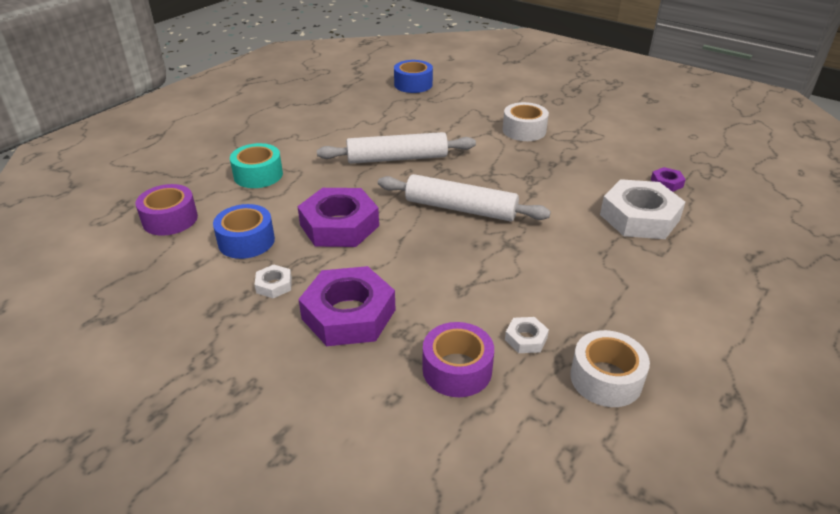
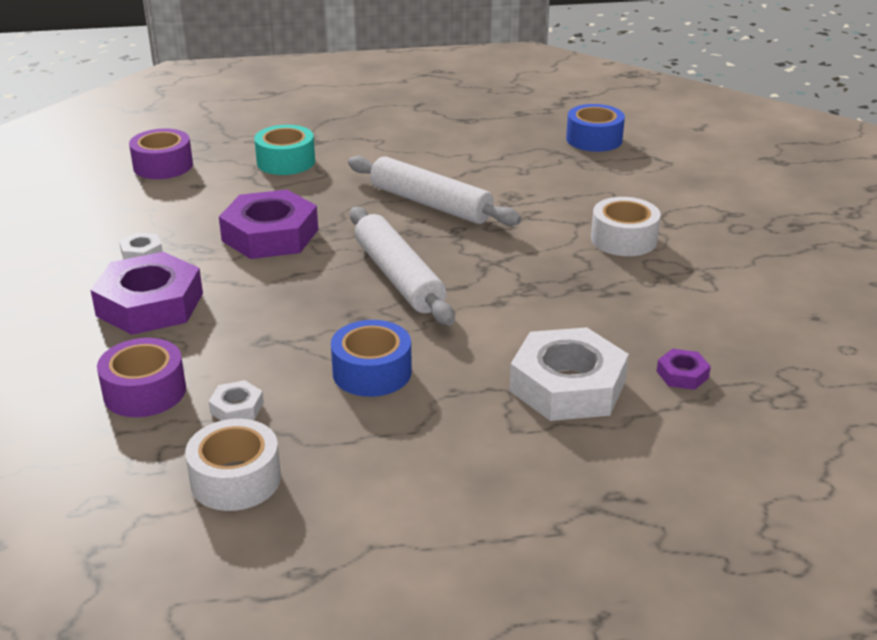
camera: 45 degrees right, 5 degrees down
(246, 241) = (182, 210): blue tape -> blue tape (372, 372)

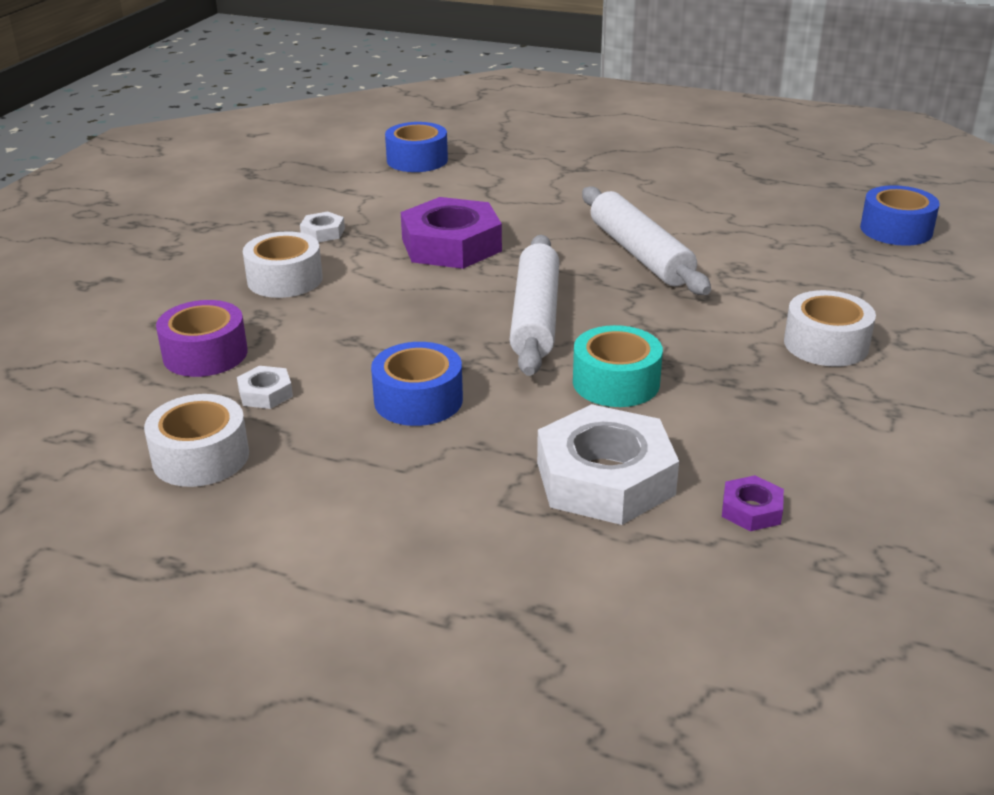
camera: 30 degrees right, 0 degrees up
(150, 304) = (285, 279): purple nut -> white tape
(163, 166) = (417, 160): purple tape -> blue tape
(286, 162) = (533, 180): turquoise tape -> turquoise tape (616, 382)

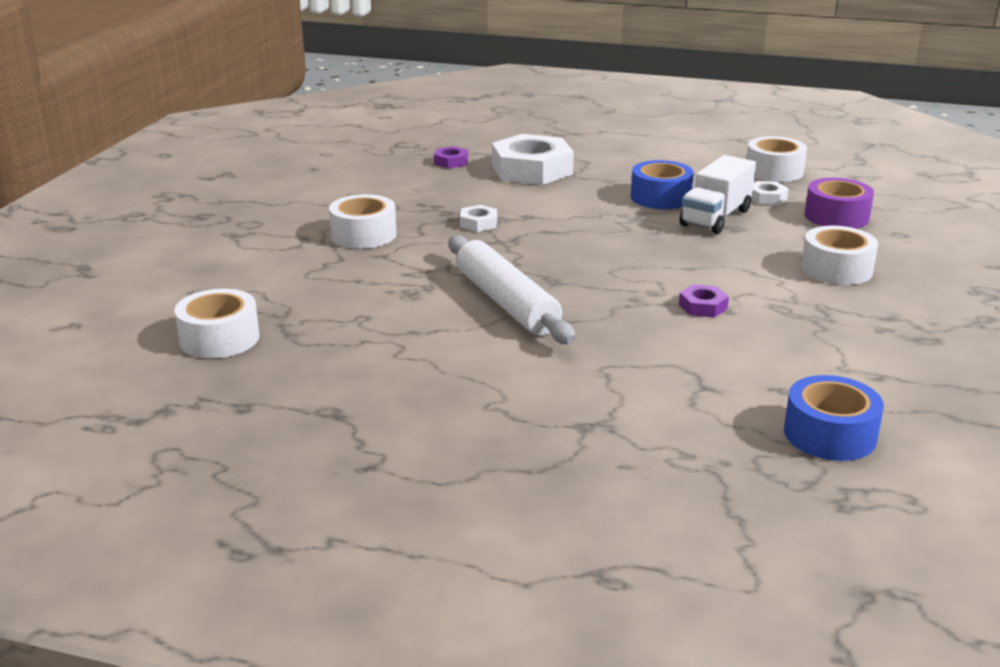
camera: 175 degrees right, 5 degrees down
(323, 232) = (849, 316): white nut -> white nut (478, 223)
(365, 357) = (715, 218): none -> white truck
(451, 245) = (702, 306): purple nut -> purple nut, size x0.44
(535, 317) = (596, 246): white rolling pin -> none
(616, 382) = (527, 209): turquoise tape -> none
(896, 230) = (219, 338): blue tape -> white tape

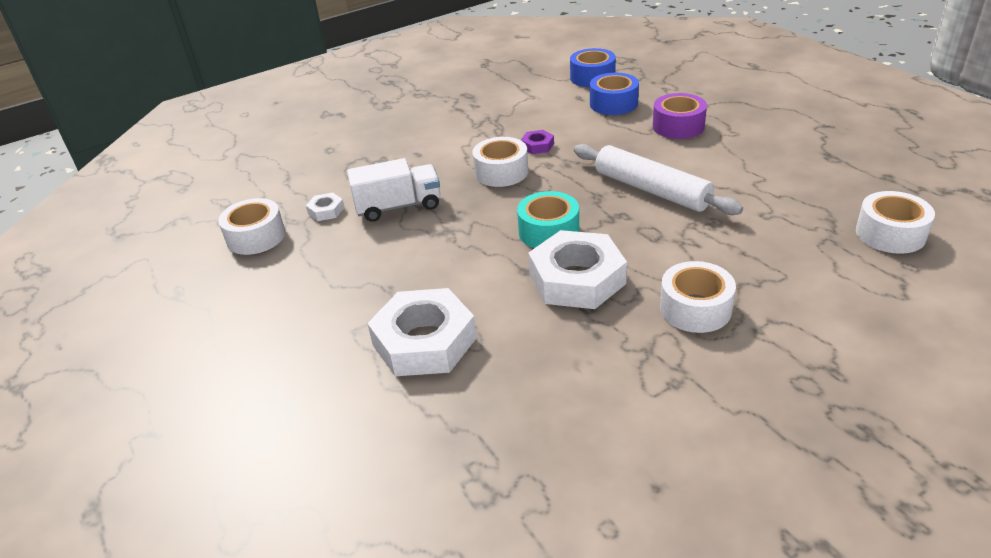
camera: 135 degrees left, 10 degrees up
(451, 162) = (480, 405): purple nut -> none
(478, 223) = (577, 279): white nut -> white nut, size x2.27
(506, 303) = (651, 190): white rolling pin -> white rolling pin turned 60 degrees counterclockwise
(551, 242) = (548, 231): none -> turquoise tape
(660, 197) = (391, 245): blue tape -> blue tape (613, 103)
(836, 216) = (328, 176): purple tape -> purple tape (678, 126)
(836, 269) = (419, 141): white tape -> white tape (501, 172)

